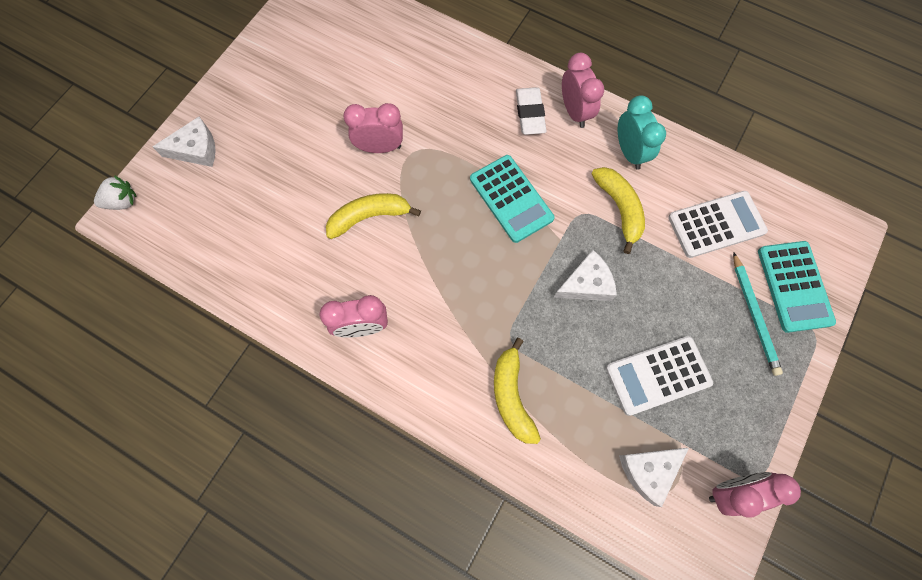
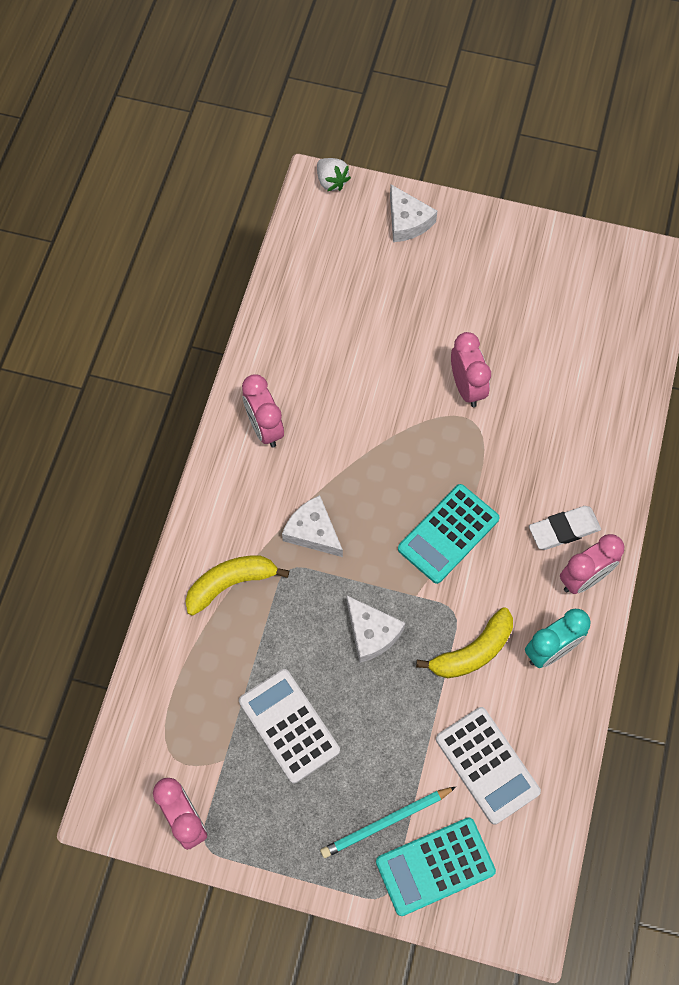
camera: 75 degrees right, 5 degrees down
(369, 217) = (383, 401): yellow banana -> none
(649, 471) = (187, 732): white cheese -> white cheese (313, 531)

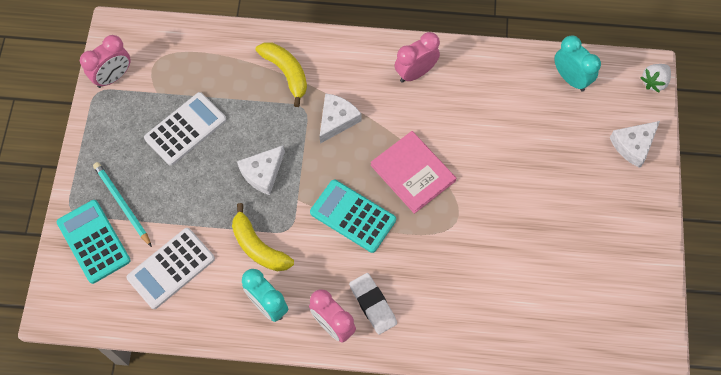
camera: 80 degrees right, 0 degrees up
(309, 263) = (570, 78): none -> turquoise clock
(402, 456) = (412, 173): none -> pink book
(466, 387) = (486, 213): pink clock -> none

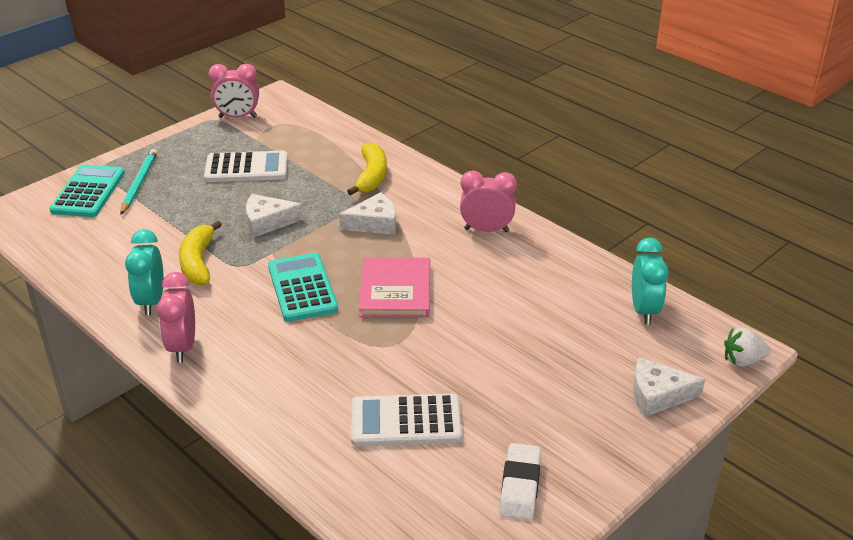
camera: 40 degrees right, 30 degrees down
(171, 268) = (116, 237): white calculator -> white calculator (406, 421)
(373, 304) = (235, 355): white eraser -> white eraser (520, 485)

